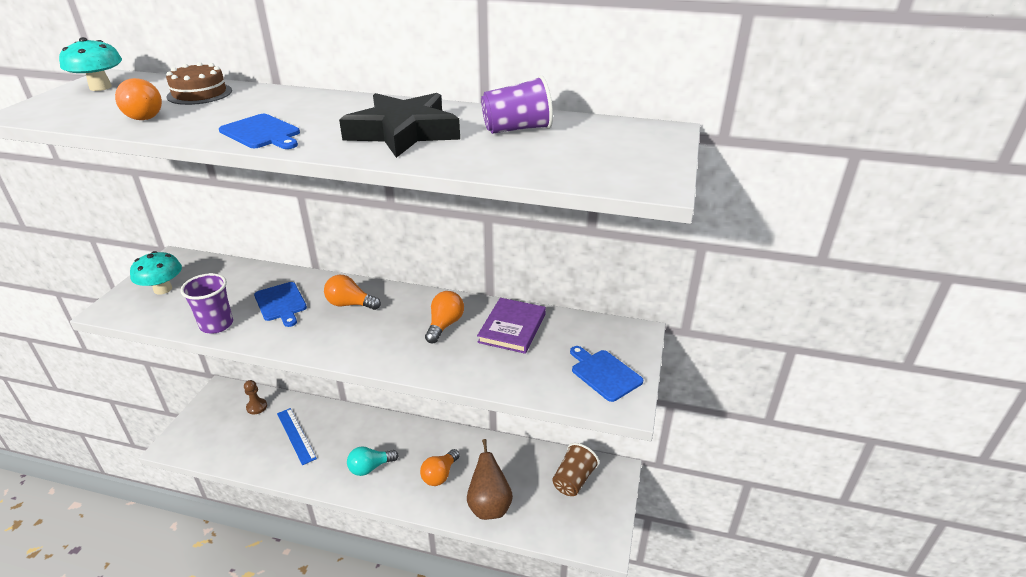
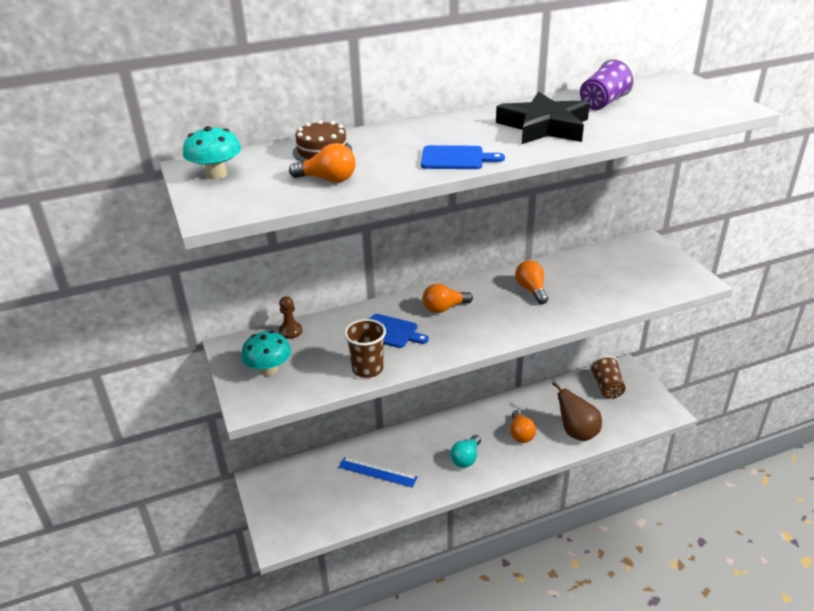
camera: 35 degrees left, 0 degrees up
(216, 325) = (367, 369): purple cup -> brown cup
(256, 407) = (312, 472): brown pawn -> brown pawn (290, 331)
(512, 328) = (575, 272): purple book -> none
(604, 373) = (666, 271): blue cutting board -> none

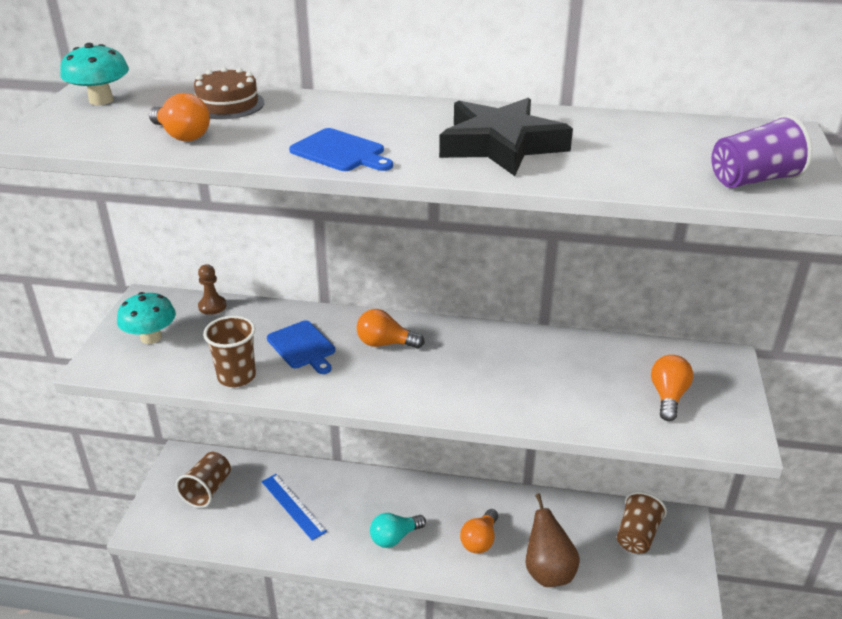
camera: 30 degrees right, 0 degrees up
(302, 492) = (207, 490): none -> brown cup
(531, 290) = (506, 362): orange light bulb -> orange light bulb (668, 396)
(603, 103) = (625, 137): purple cup -> purple cup (753, 180)

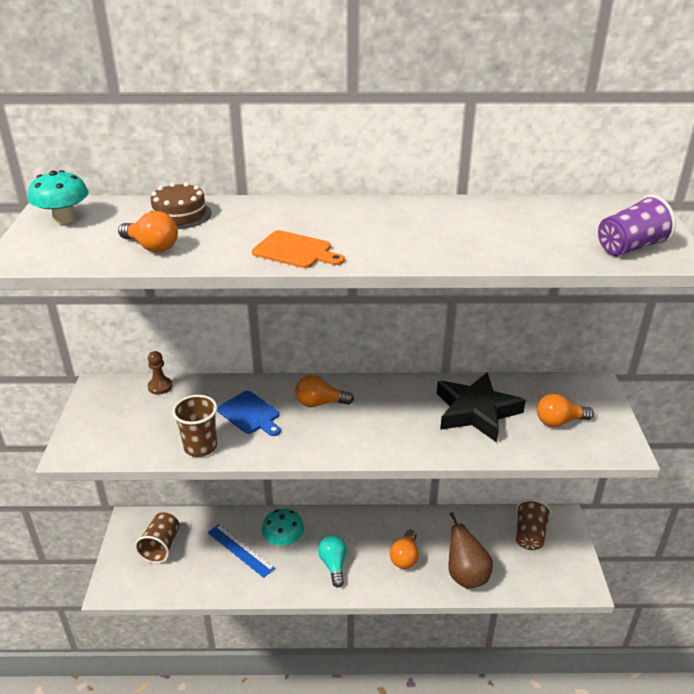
camera: 10 degrees left, 0 degrees up
(151, 337) = (113, 421): turquoise mushroom -> turquoise mushroom (283, 541)
(340, 152) = (295, 251): blue cutting board -> orange cutting board
(394, 537) = (333, 565): turquoise light bulb -> turquoise light bulb turned 120 degrees clockwise
(501, 145) = (424, 234): black star -> black star (476, 412)
(668, 396) = (559, 422): orange light bulb -> orange light bulb turned 105 degrees counterclockwise

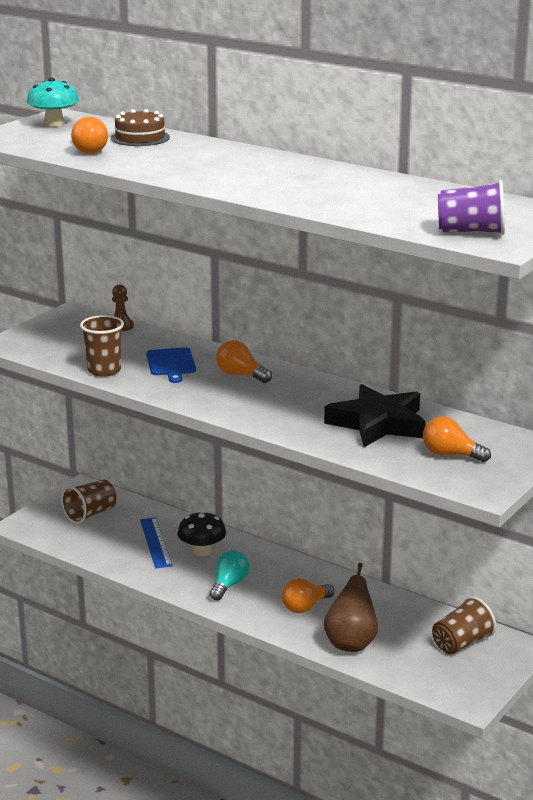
camera: 35 degrees right, 10 degrees down
(283, 541) = (202, 551): turquoise mushroom -> black mushroom
(295, 251) = (186, 174): orange cutting board -> none

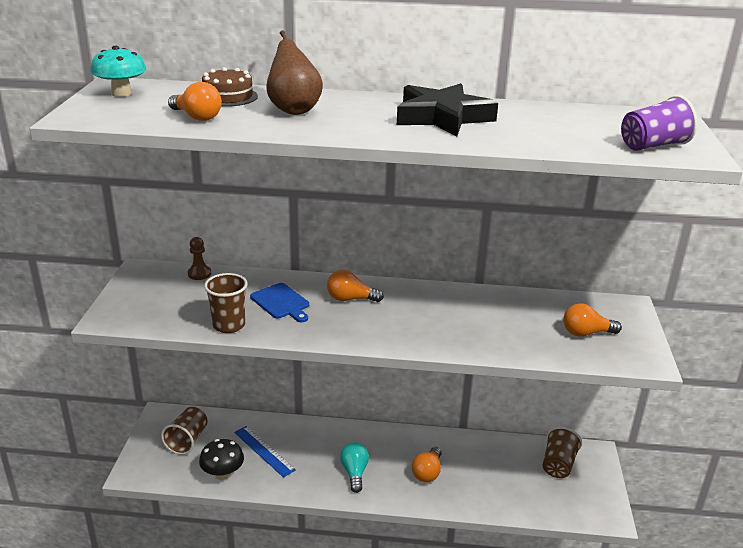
camera: 30 degrees left, 5 degrees up
(202, 551) = (308, 447): black mushroom -> black mushroom (223, 474)
(351, 643) = (487, 495): brown pear -> brown pear (294, 110)
(378, 423) = (503, 318): black star -> black star (442, 117)

